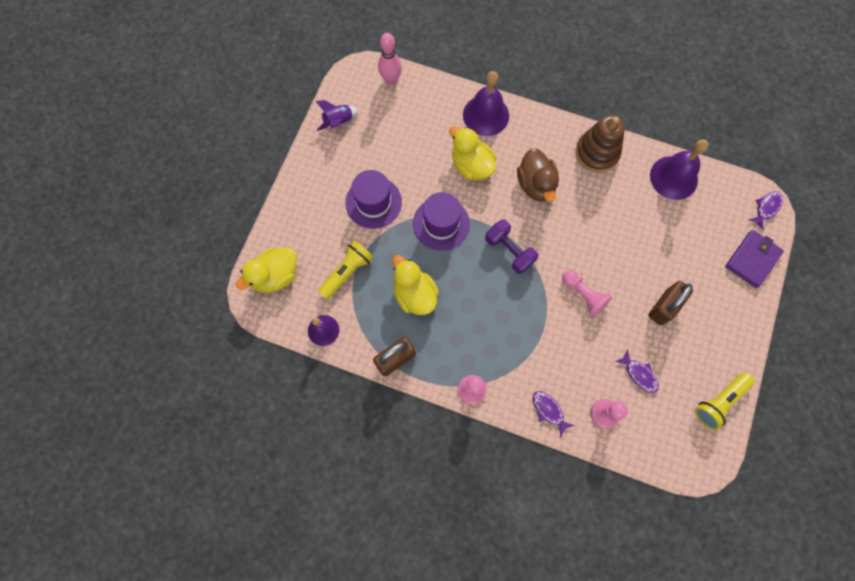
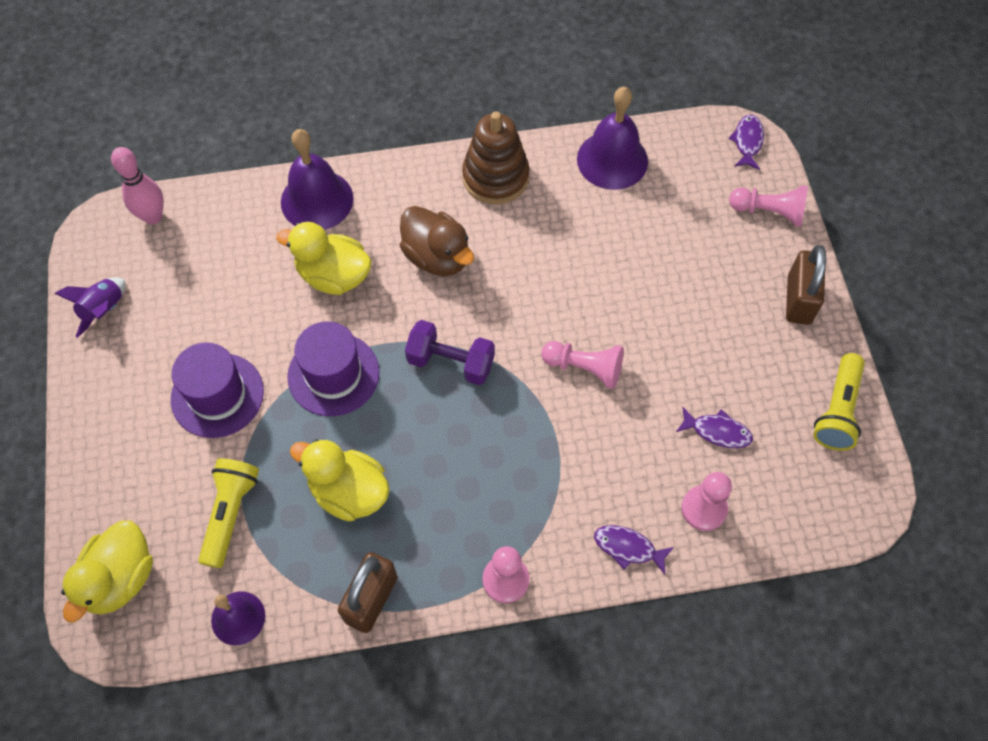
camera: 30 degrees left, 10 degrees down
(663, 307) = (696, 328): brown padlock -> brown padlock (798, 300)
(752, 259) = (769, 212): purple wallet -> pink pawn

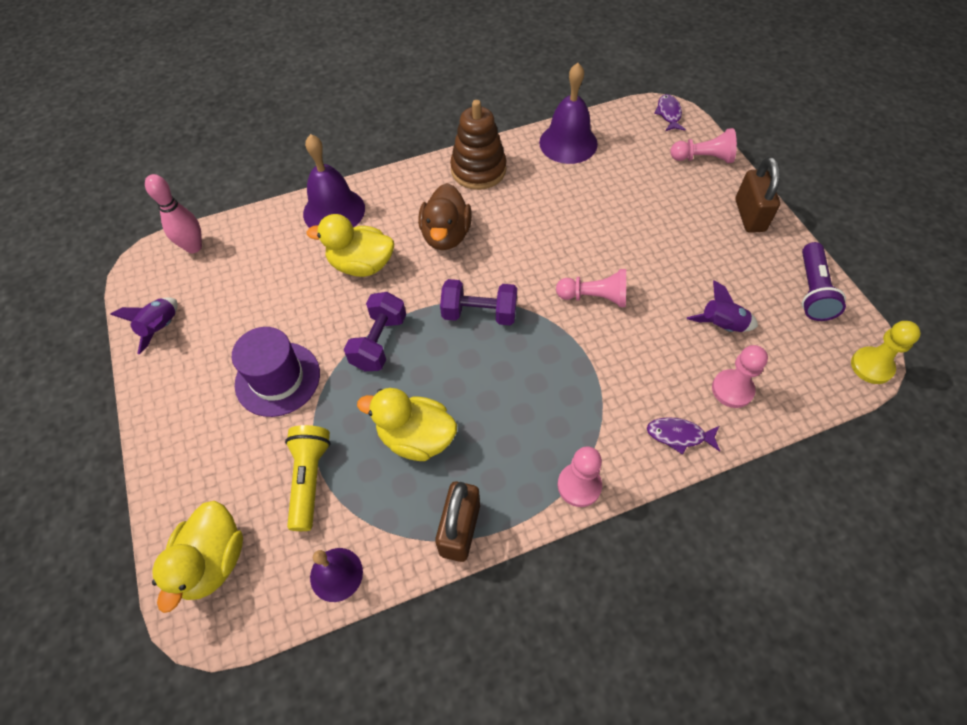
camera: 10 degrees left, 5 degrees down
(333, 374) = (379, 342): purple hat -> purple dumbbell
(437, 257) = (446, 235): brown duck -> brown duck turned 60 degrees clockwise
(717, 431) = (721, 326): purple fish -> purple rocket
(837, 410) = (812, 291): yellow flashlight -> purple flashlight
(870, 514) = (871, 366): none -> yellow pawn

